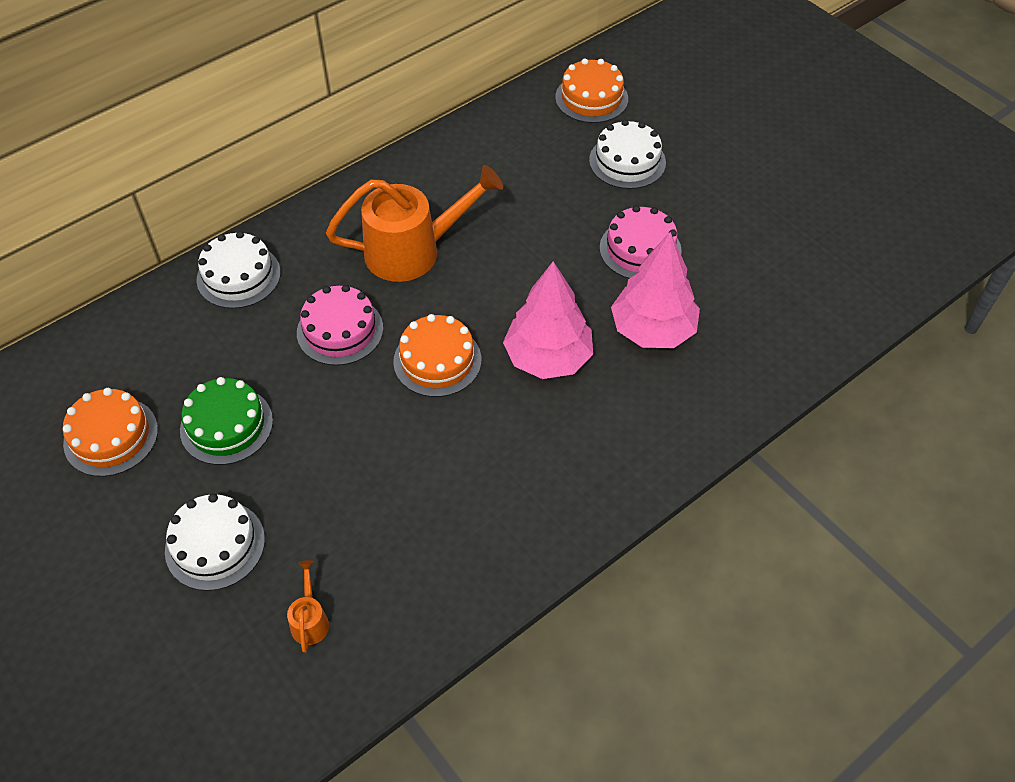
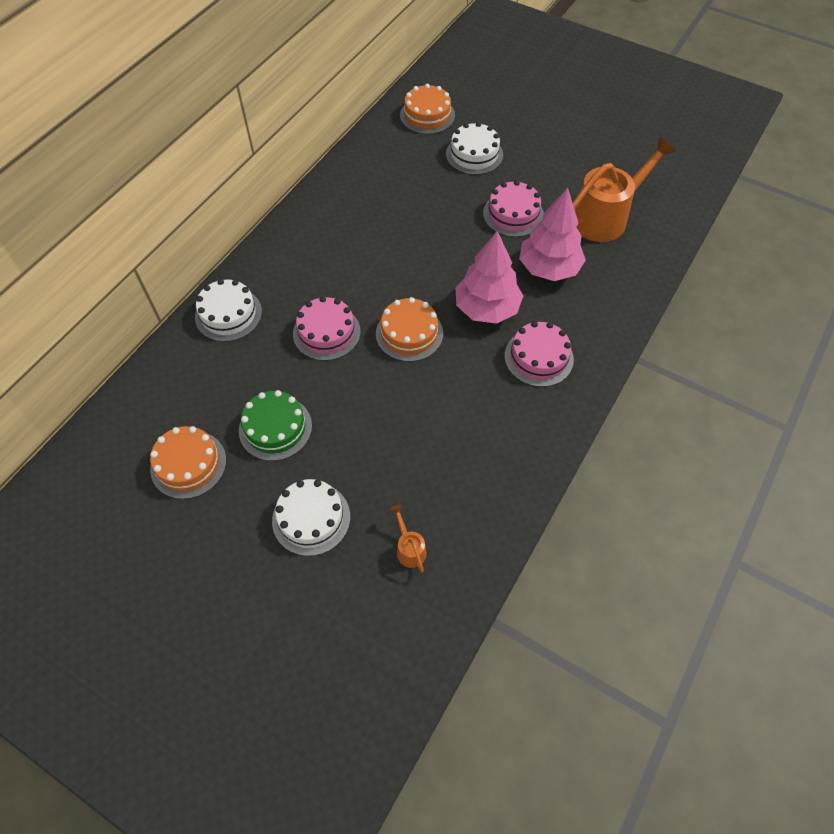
camera: 20 degrees left, 5 degrees up
(414, 251) = (353, 259): orange watering can -> orange watering can (606, 217)
(583, 438) = (538, 357): none -> pink cake

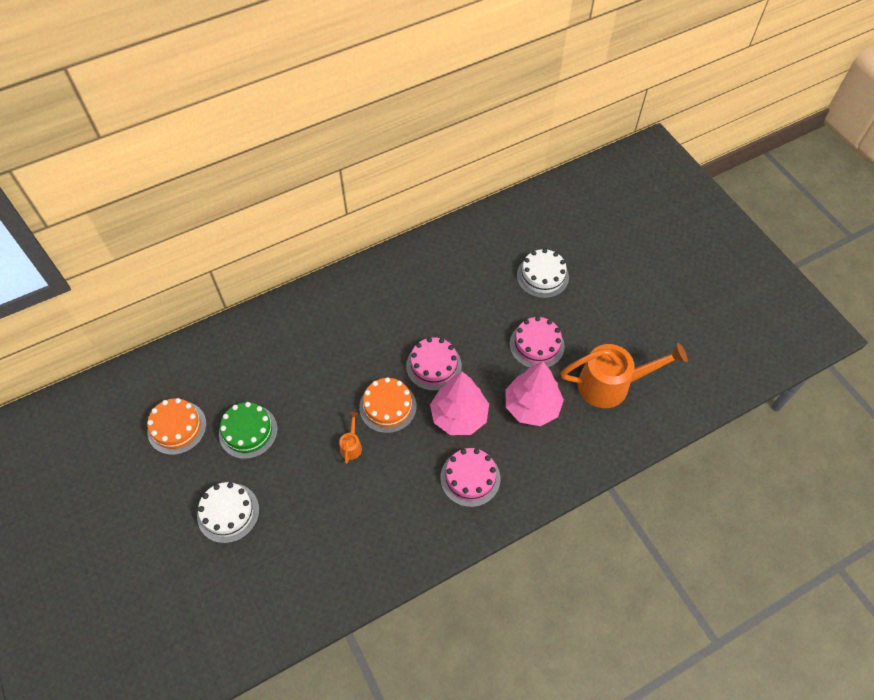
camera: 30 degrees right, 0 degrees up
(228, 314) = (273, 325): white cake -> none
(326, 332) = (330, 375): pink cake -> pink cake (433, 366)
(409, 548) = (277, 573): orange watering can -> orange watering can (351, 445)
(427, 115) = (529, 223): orange cake -> none

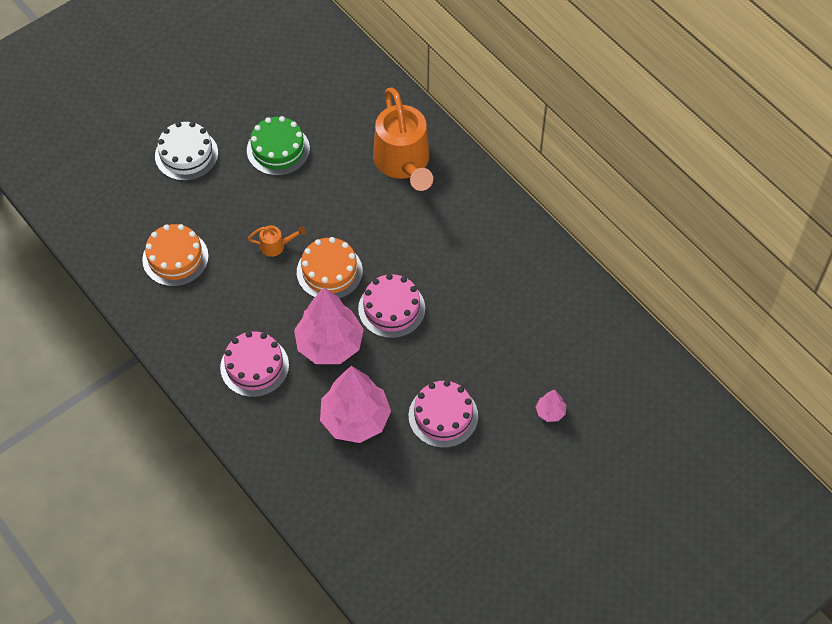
camera: 80 degrees right, 0 degrees up
(177, 427) = (272, 88): orange cake -> orange cake (175, 258)
(542, 276) = (550, 412): white cake -> pink tree
(612, 384) = (402, 507): orange watering can -> orange watering can (403, 163)

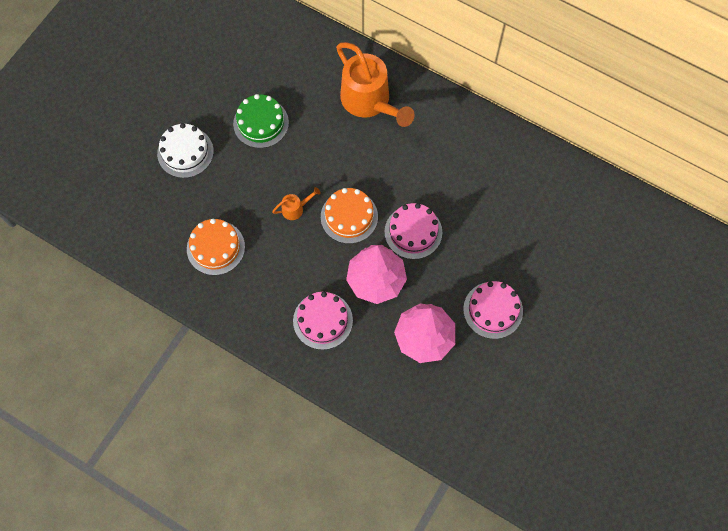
camera: 20 degrees left, 10 degrees up
(550, 412) = (575, 277): pink tree -> none

